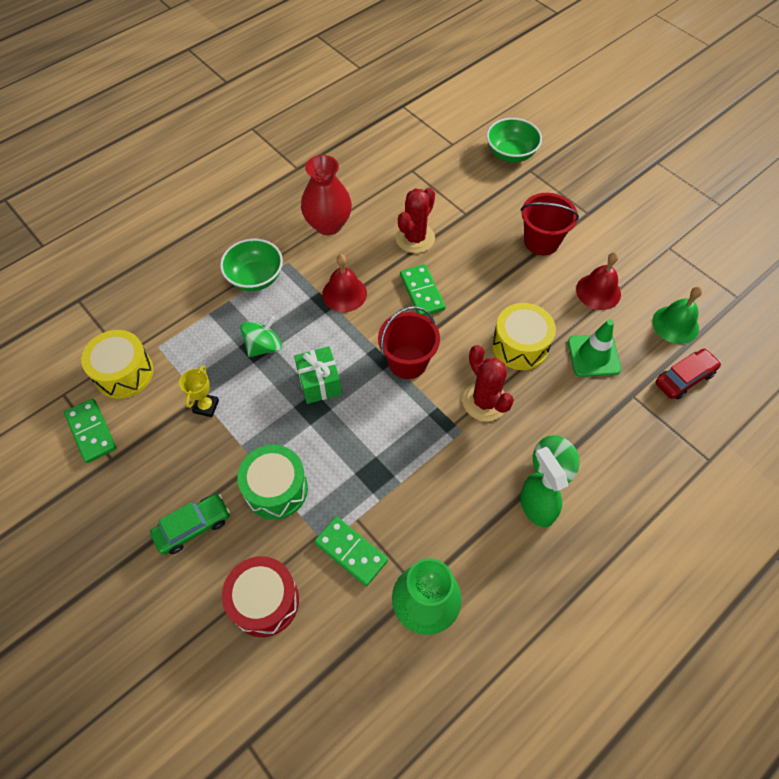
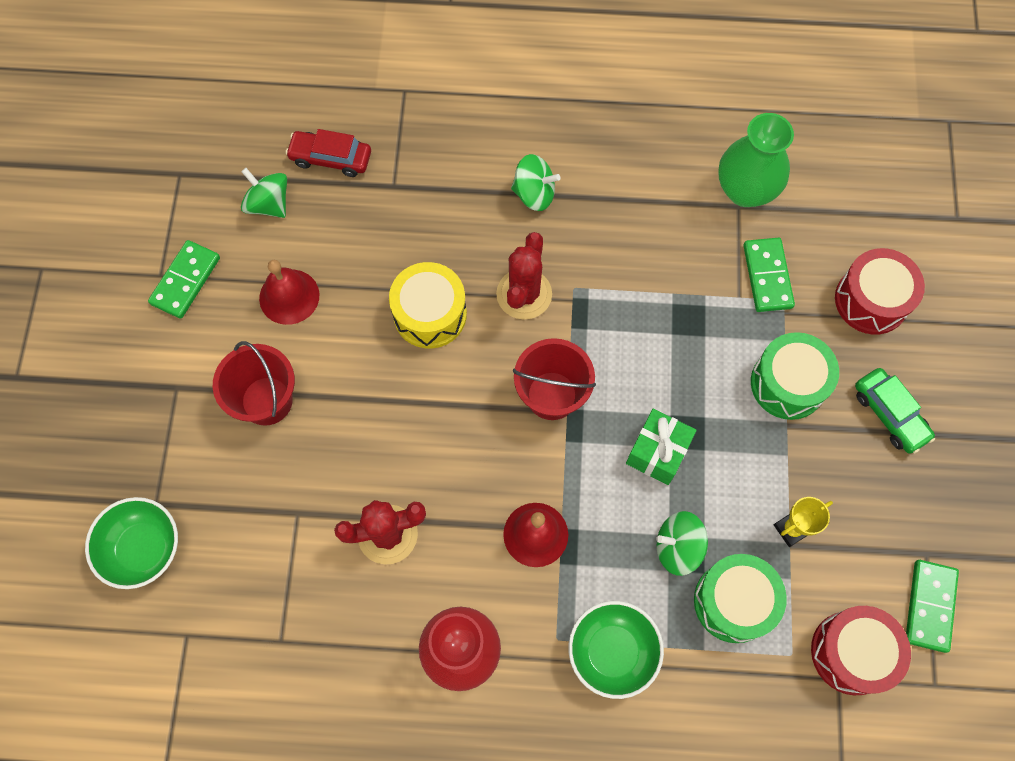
camera: 135 degrees left, 10 degrees up
(124, 373) = (852, 652): yellow drum -> red drum
(193, 527) = (889, 414): green car -> green car turned 135 degrees counterclockwise
(210, 346) = (734, 602): none -> green drum
(422, 292) = (455, 458): green domino -> green domino (185, 281)
(536, 507) = (581, 179): green spray bottle -> none
(593, 356) = (378, 245): green traffic cone -> none
(675, 324) = (269, 204): green bell -> green spinning top

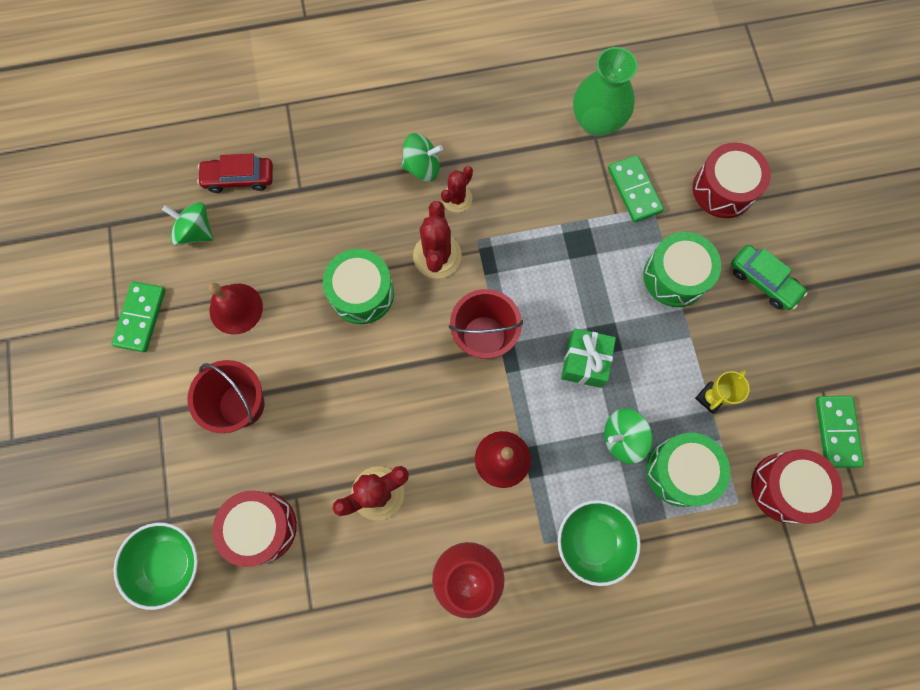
camera: 15 degrees left, 5 degrees up
(252, 537) = (261, 527): none -> red drum
(430, 314) = (362, 293): yellow drum -> green drum
(563, 237) = (457, 198): none -> red cactus

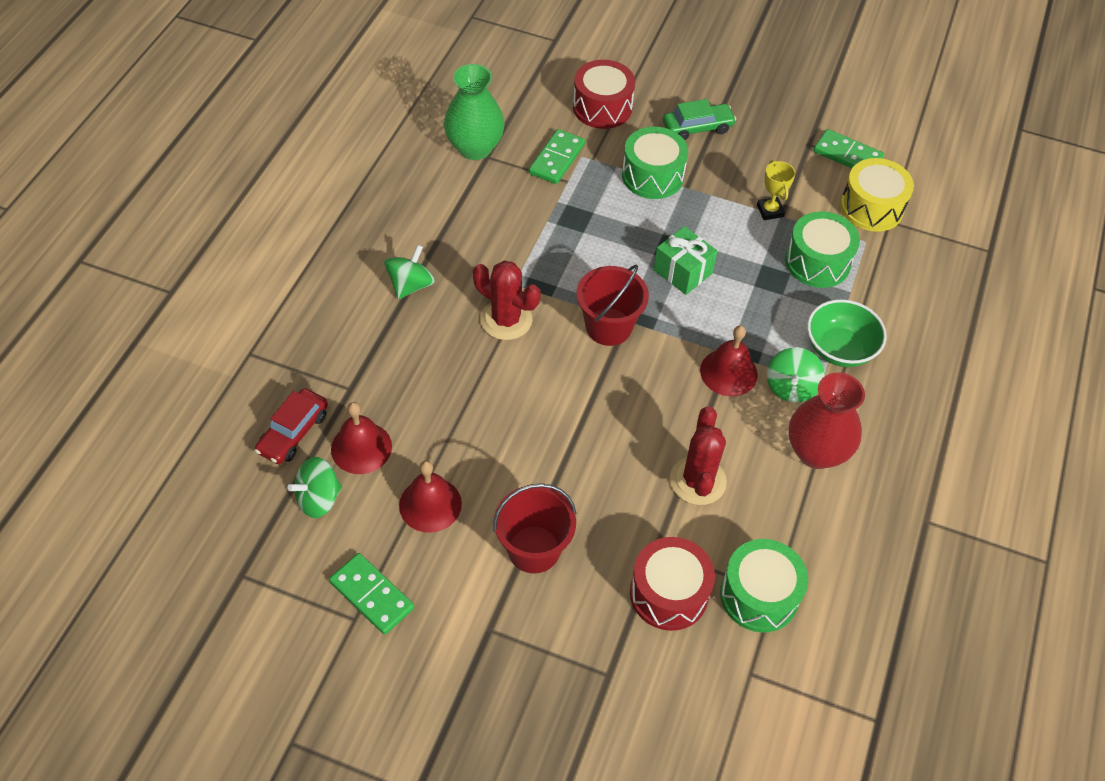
camera: 60 degrees left, 20 degrees down
(169, 563) = (652, 695): green bowl -> none
(254, 231) = (361, 447): none -> red bell
(362, 293) = (496, 394): green drum -> green drum (759, 595)
(457, 198) = (463, 277): red cactus -> none
(622, 438) = (765, 283): green spinning top -> green spinning top (791, 387)
(634, 190) = (557, 159): green domino -> green domino turned 75 degrees counterclockwise
(785, 487) = (871, 207): red drum -> yellow drum

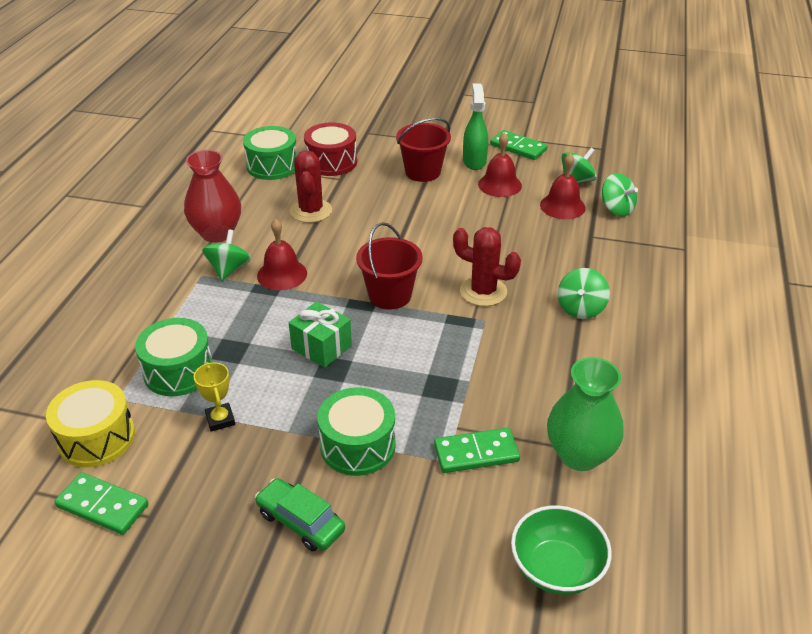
camera: 175 degrees right, 15 degrees down
(293, 432) = (616, 209): red car -> green spinning top
(451, 567) = (474, 161): none -> green spray bottle
(557, 159) = (476, 453): green domino -> green domino turned 60 degrees clockwise
(602, 107) = (433, 537): red drum -> none
(697, 128) = (300, 521): green car -> green car turned 60 degrees clockwise
(839, 349) = (178, 300): green bowl -> green bowl (556, 568)

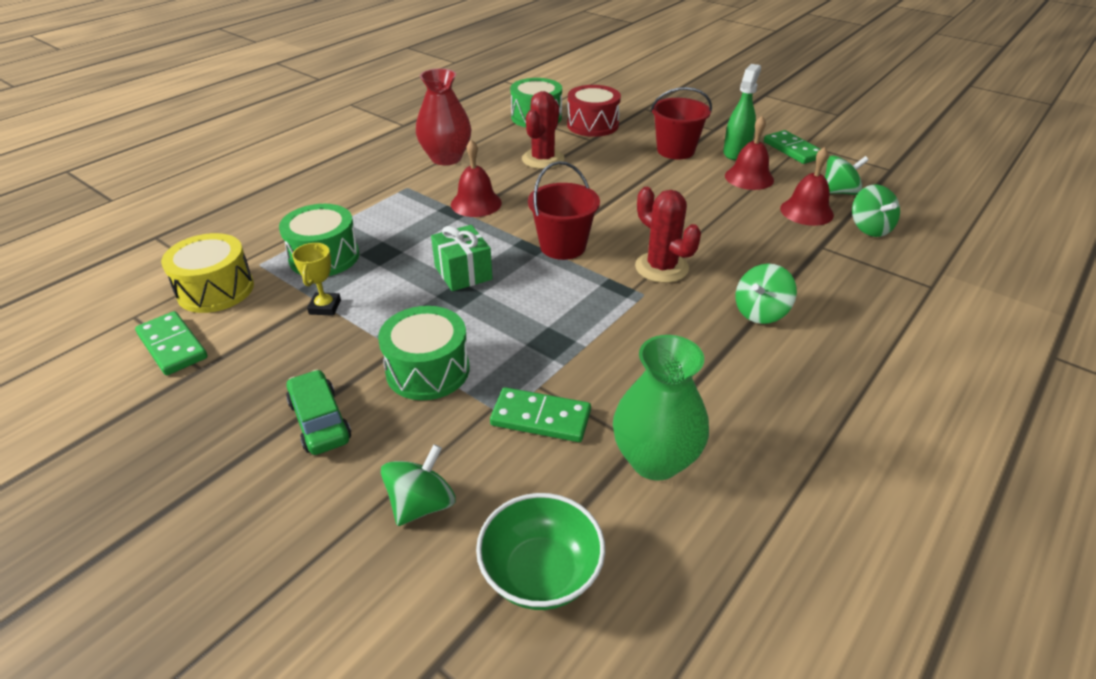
camera: 25 degrees right, 0 degrees up
(229, 270) = (433, 188): green spinning top -> green spinning top (422, 504)

